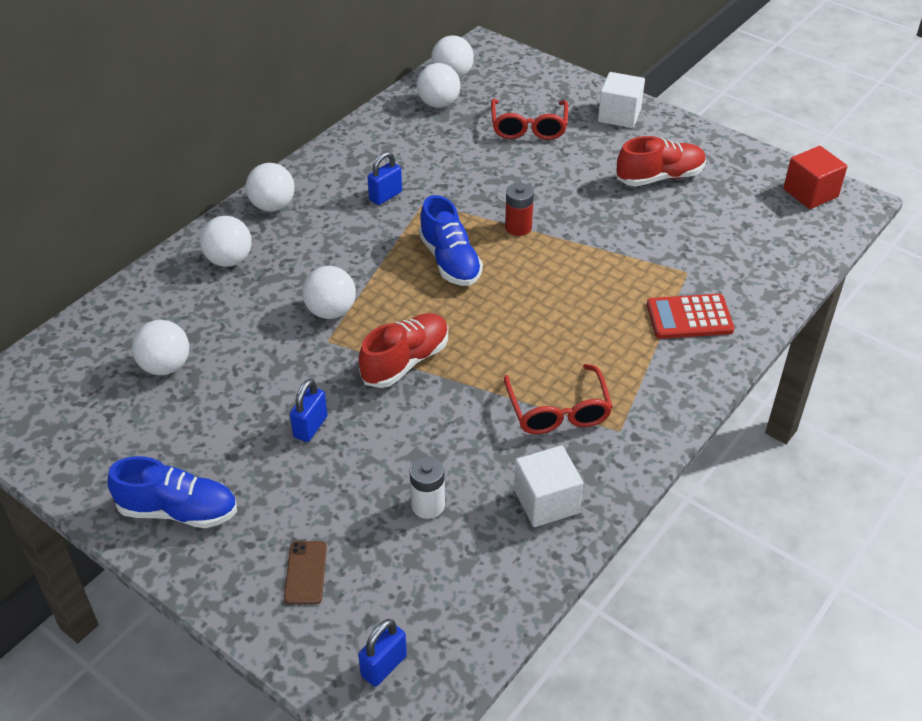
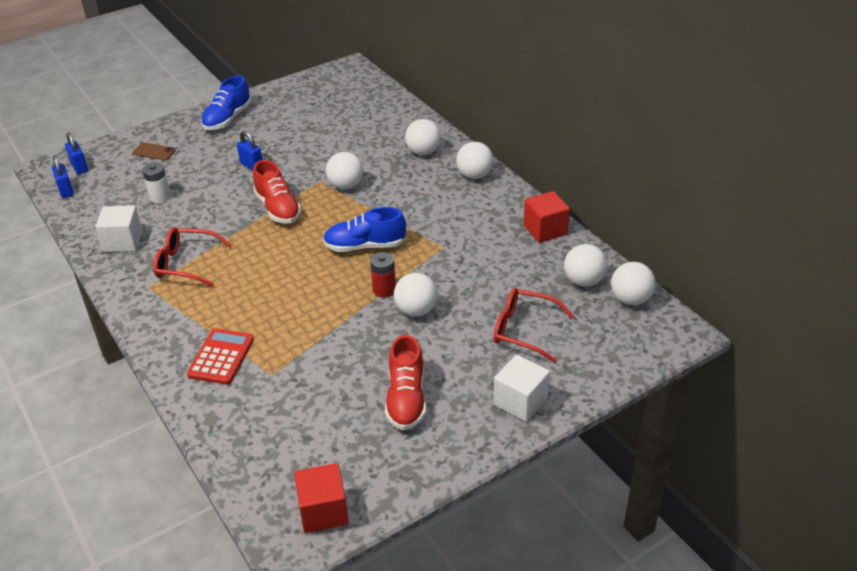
camera: 110 degrees right, 5 degrees down
(165, 366) = (338, 122): white ball -> white ball (416, 310)
(364, 138) = (545, 230): none -> red cube
(385, 196) = (460, 228): blue padlock -> blue padlock (66, 191)

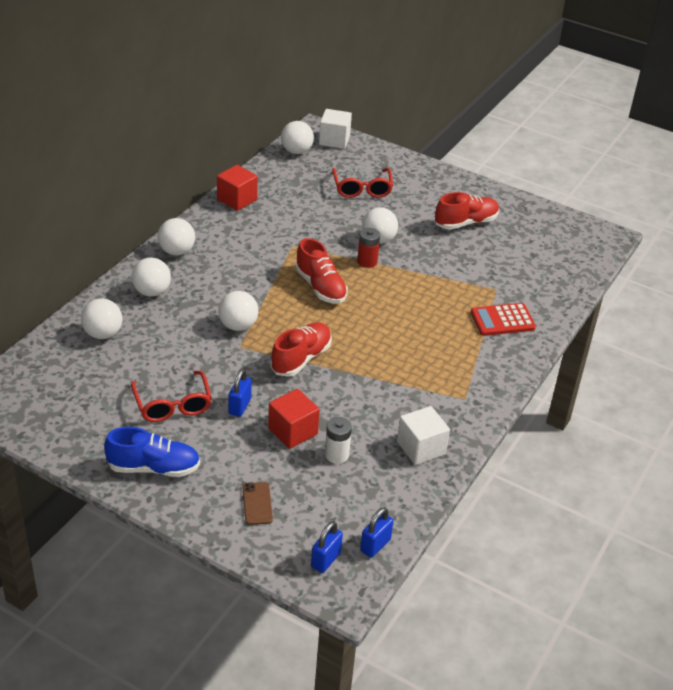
camera: 120 degrees left, 0 degrees up
(186, 264) = (419, 387): red glasses -> red glasses (173, 405)
(323, 511) = (576, 231): red cube -> red cube (293, 431)
(365, 246) = (320, 287): blue shoe -> red shoe
(520, 401) = (428, 178): white cube -> white cube (334, 140)
(583, 281) = (290, 173): white ball -> white ball (103, 334)

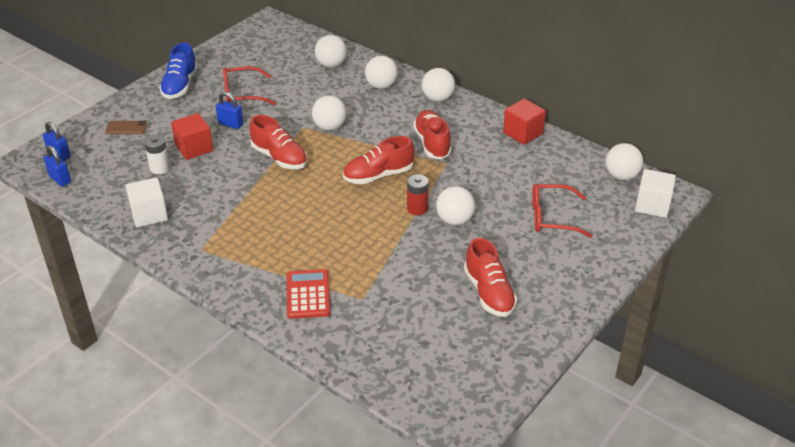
camera: 100 degrees right, 0 degrees up
(261, 254) = (432, 143): none -> red shoe

